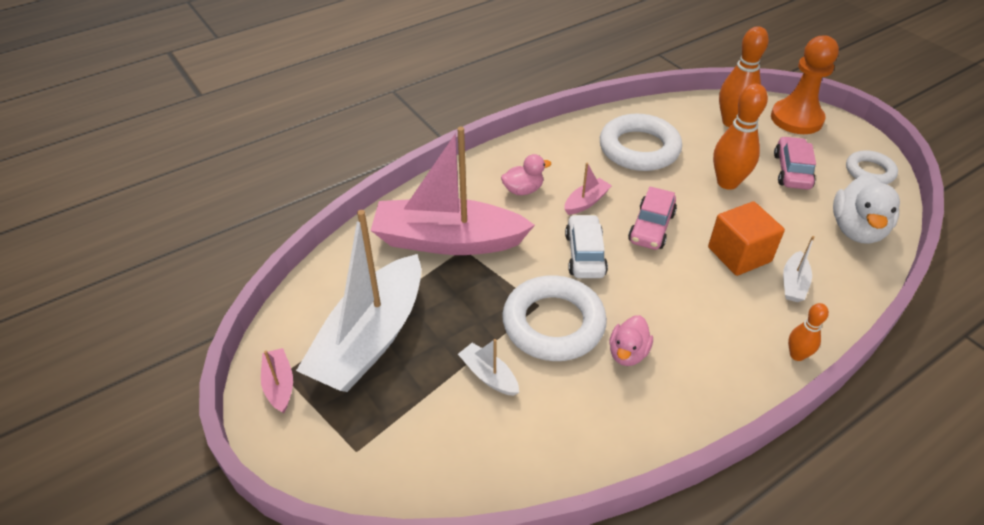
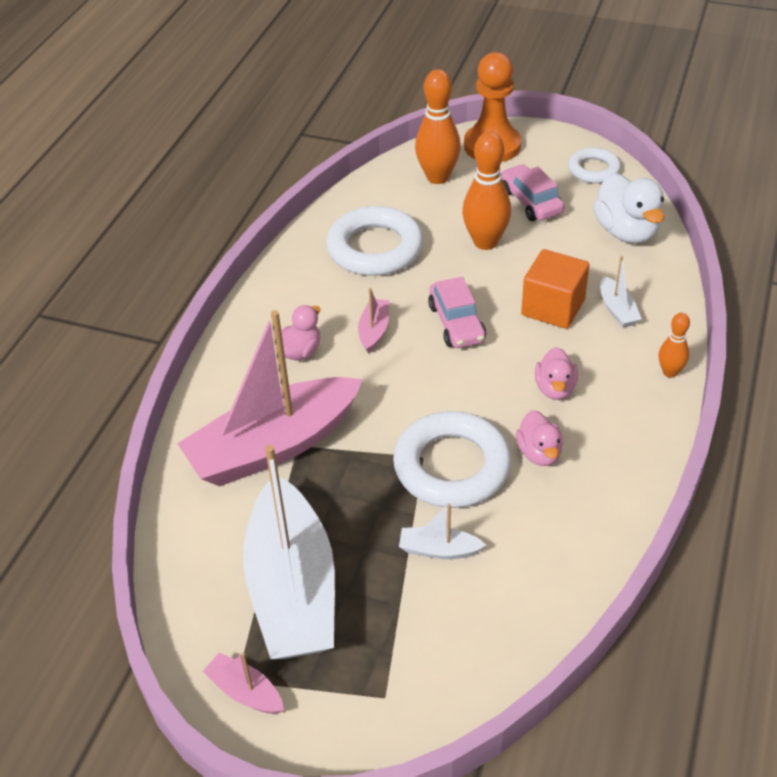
camera: 35 degrees left, 0 degrees up
(585, 254) = (420, 384): white car -> none
(685, 314) = (555, 388): none -> pink duck

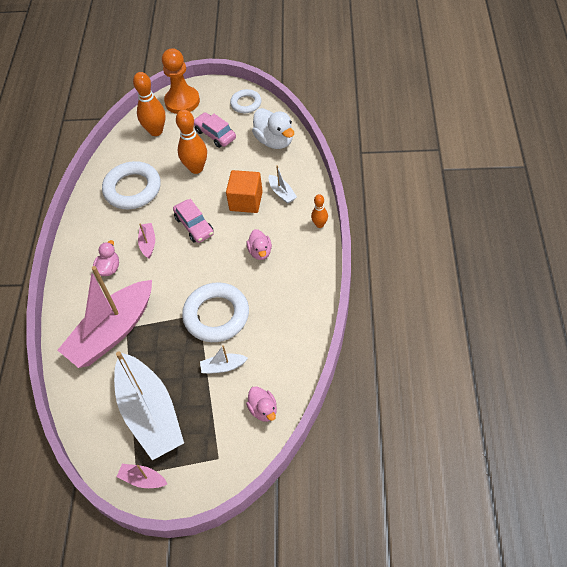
camera: 15 degrees left, 10 degrees up
(539, 453) = (262, 294): pink duck -> pink duck (263, 410)

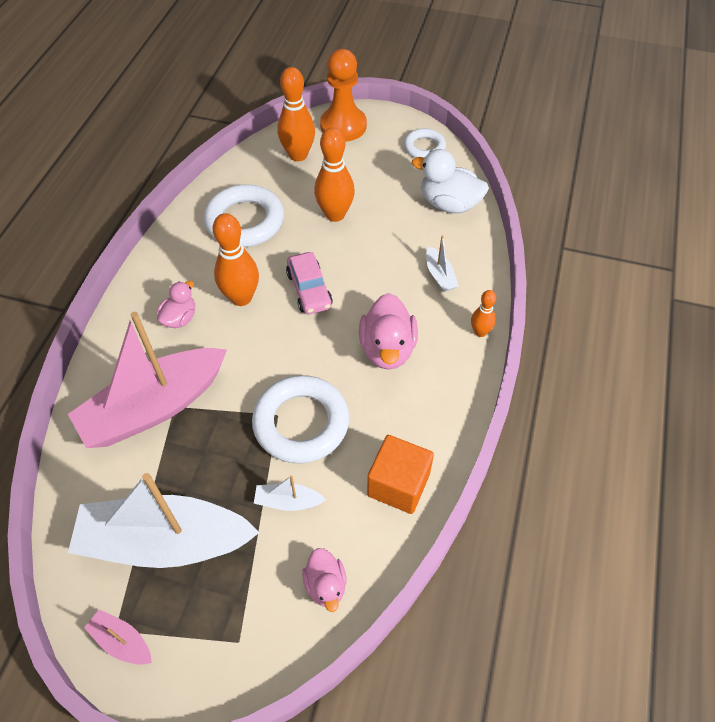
camera: 10 degrees right, 0 degrees up
(148, 243) = (241, 298): pink boat -> orange bowling pin
(150, 413) = (165, 542): white boat -> white boat turned 105 degrees clockwise
(215, 134) = (372, 177): pink car -> none
(246, 201) = (388, 274): orange cube -> orange cube (398, 484)
(260, 252) = (387, 349): pink duck -> pink duck, size x1.66
(274, 141) = (449, 204): white duck -> white duck turned 135 degrees clockwise

